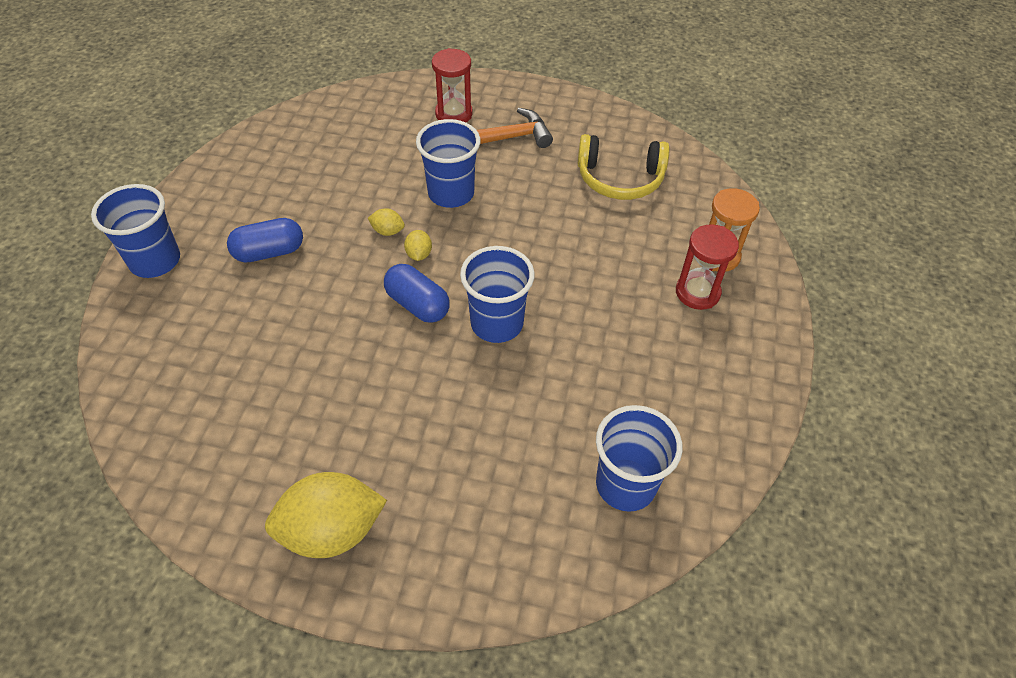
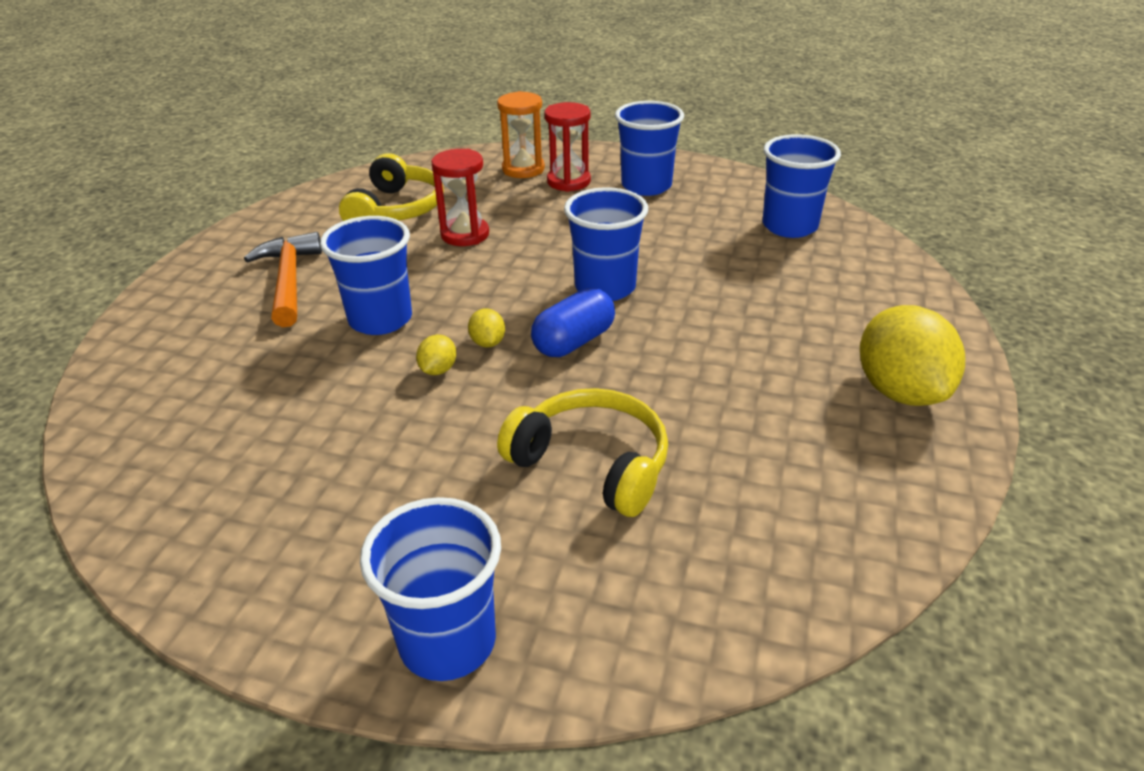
camera: 85 degrees left, 15 degrees down
(269, 252) = (455, 486): blue capsule -> none
(278, 318) = (592, 463): none -> yellow headphones
(419, 254) = (488, 343): yellow lemon -> yellow lemon turned 75 degrees clockwise
(454, 114) = (212, 319): red hourglass -> red hourglass (465, 234)
(700, 357) = (646, 186): none -> blue cup

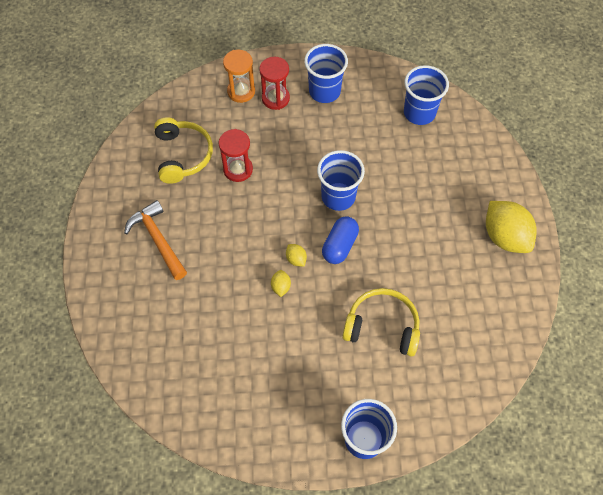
camera: 20 degrees left, 25 degrees up
(380, 319) = (229, 257): blue cup -> none

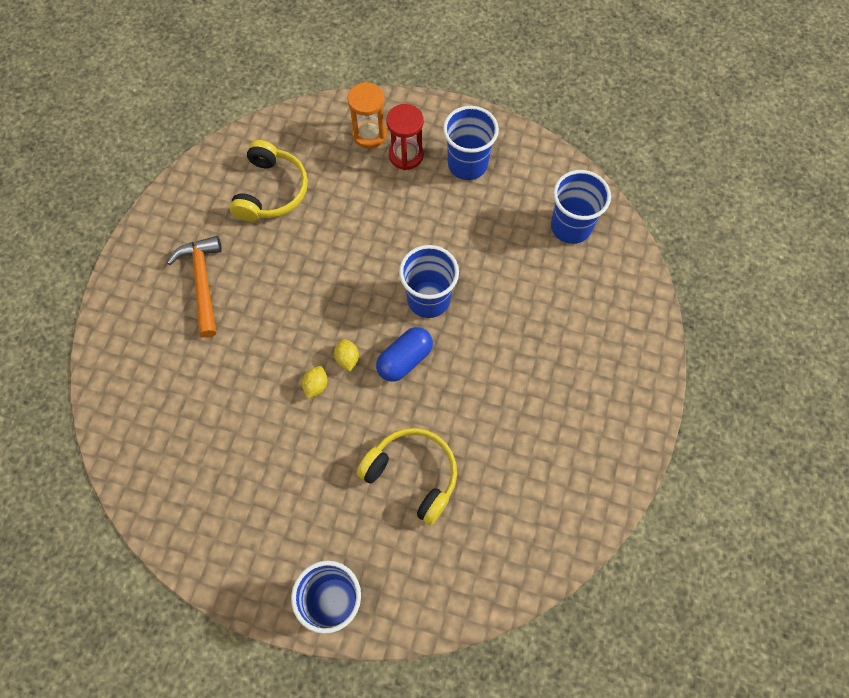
camera: 20 degrees right, 5 degrees up
(238, 169) = (326, 228): red hourglass -> none
(505, 236) = (609, 416): yellow lemon -> none

